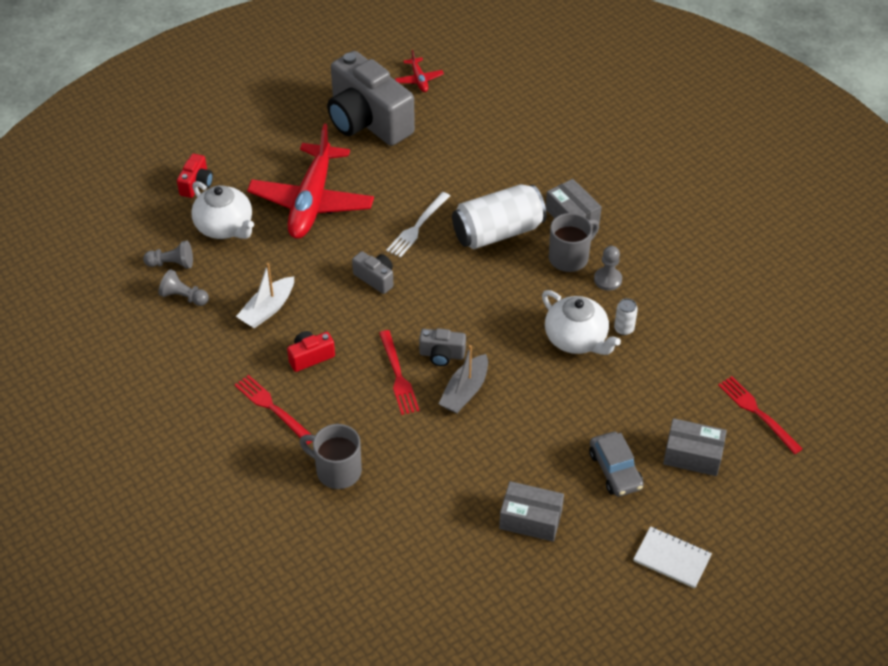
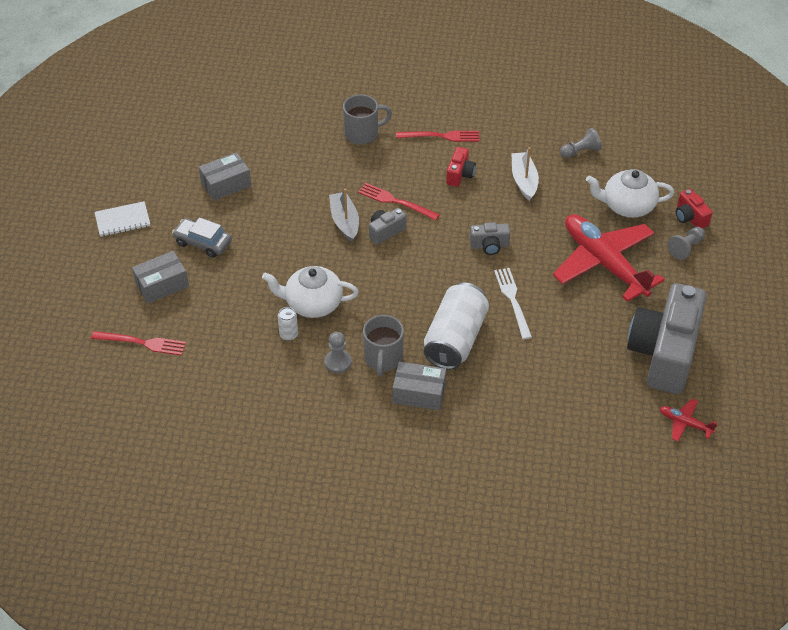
camera: 135 degrees right, 0 degrees up
(172, 264) = (619, 163): grey pawn -> grey pawn (685, 248)
(367, 121) = (663, 353): grey camera -> grey camera turned 75 degrees counterclockwise

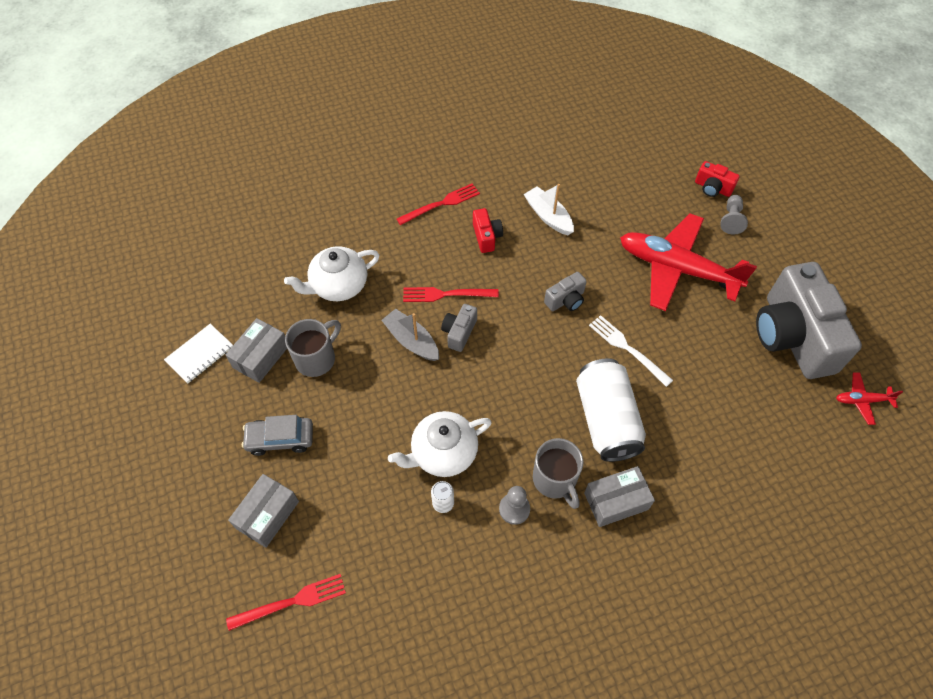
camera: 30 degrees left, 10 degrees up
(122, 220) = (172, 456): white notebook -> white notebook (200, 354)
(362, 134) = (364, 234): grey mug -> grey mug (316, 358)
(580, 151) = (576, 164): grey pawn -> none
(627, 206) = (654, 201): white teapot -> white teapot (338, 285)

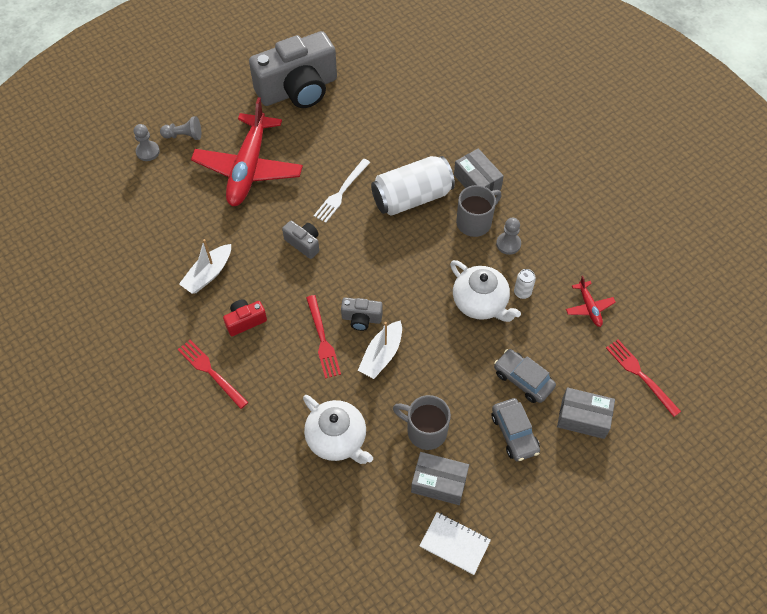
camera: 105 degrees left, 0 degrees up
(335, 467) = (523, 380): none -> grey car
(411, 340) = (381, 355): grey boat -> white boat
(712, 188) = (148, 152): red camera -> grey pawn
(862, 400) = (344, 49): red plane -> red plane (589, 307)

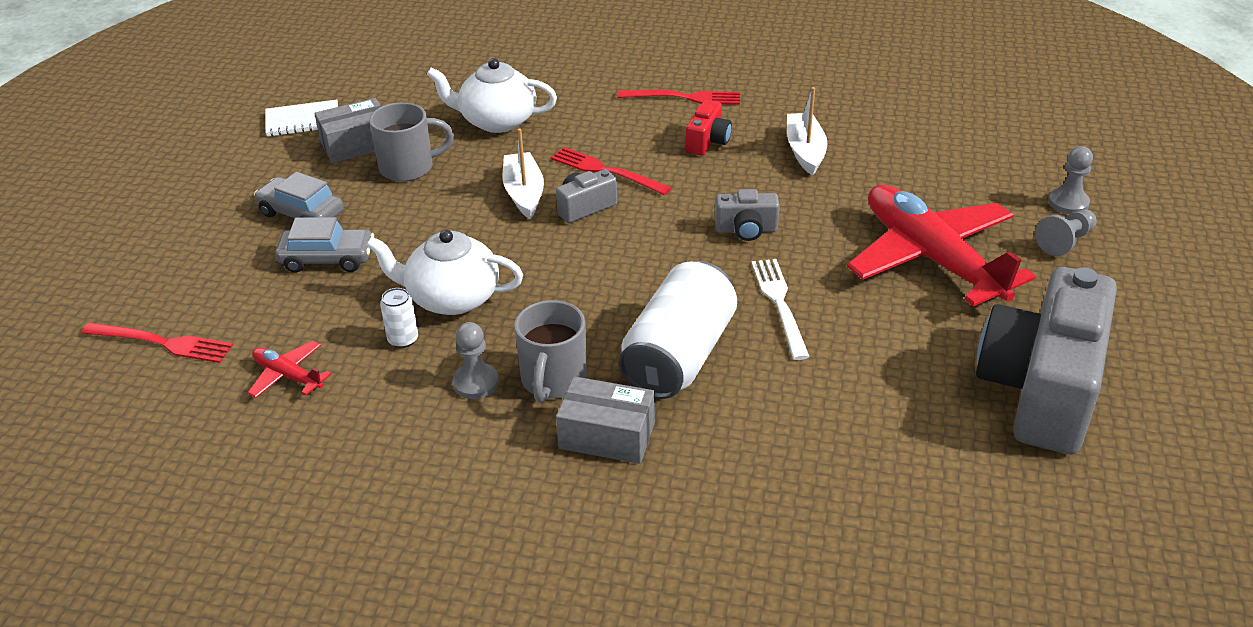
camera: 140 degrees right, 20 degrees down
(583, 418) = (221, 265): grey box -> none

